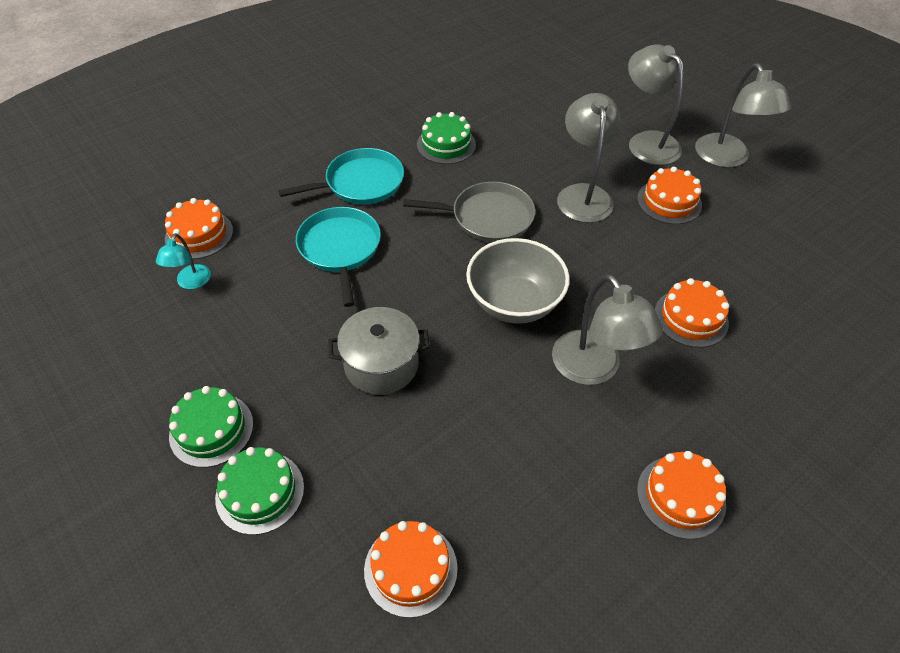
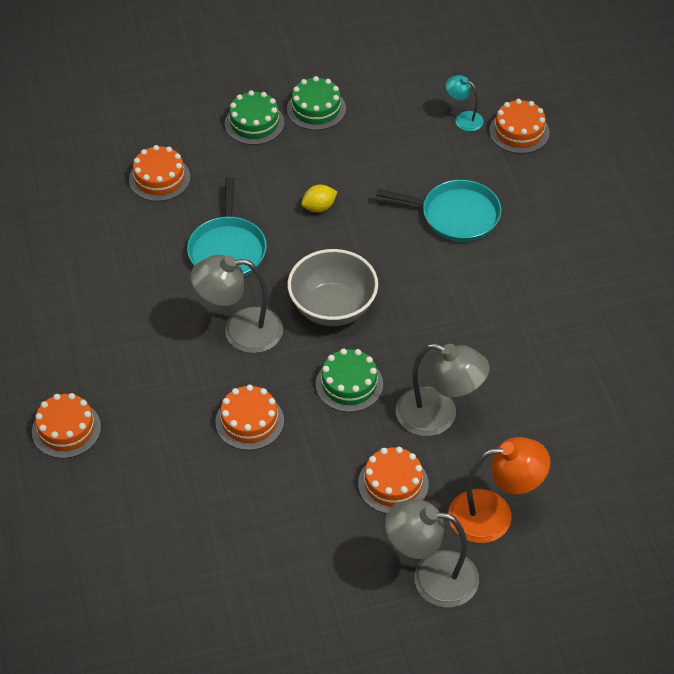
camera: 115 degrees right, 0 degrees up
(360, 183) = (538, 251): turquoise pan -> turquoise pan (227, 249)
(381, 364) = (319, 207): grey pot -> yellow lemon
(446, 145) = (568, 334): green cake -> green cake (349, 384)
(488, 217) = (444, 329): grey pan -> none
(646, 142) = (494, 515): grey lamp -> orange lamp
(681, 496) = (114, 331): orange cake -> orange cake (66, 429)

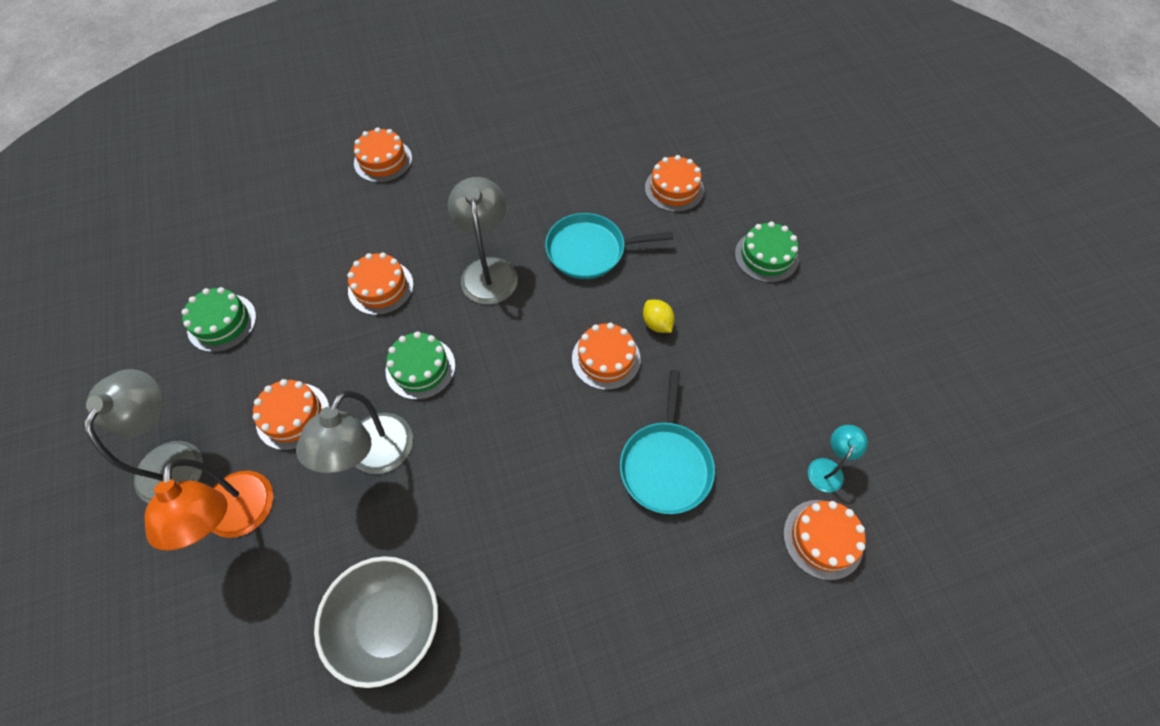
camera: 85 degrees right, 10 degrees up
(316, 109) = (802, 310): green cake -> green cake (222, 322)
(333, 308) = (520, 346): grey bowl -> grey bowl (390, 624)
(352, 246) = (606, 359): none -> orange cake

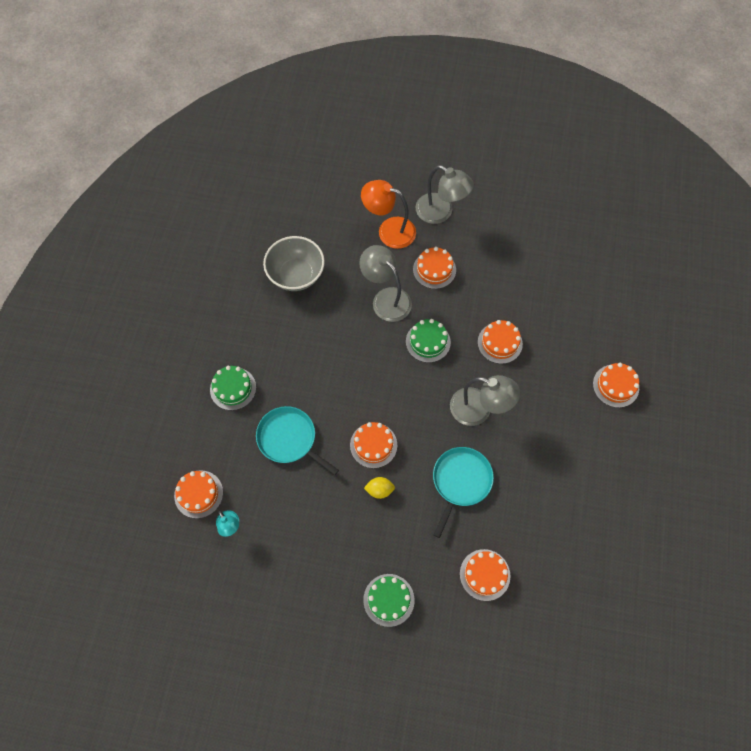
camera: 120 degrees right, 5 degrees up
(222, 322) = (519, 253): green cake -> green cake (233, 388)

